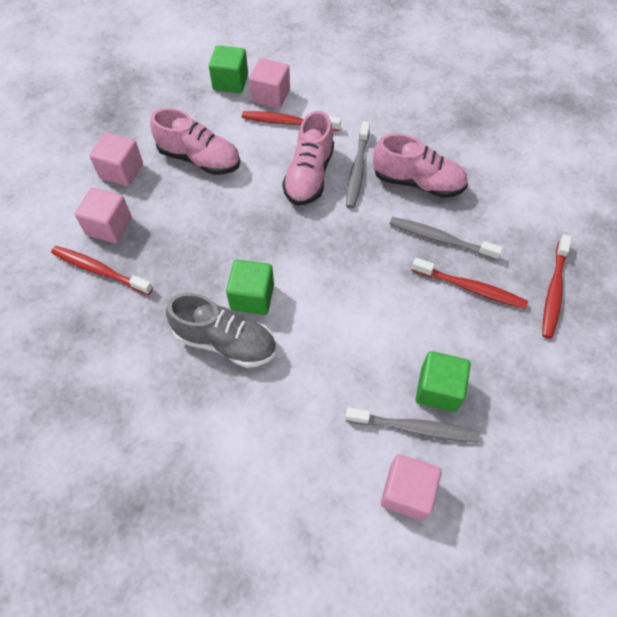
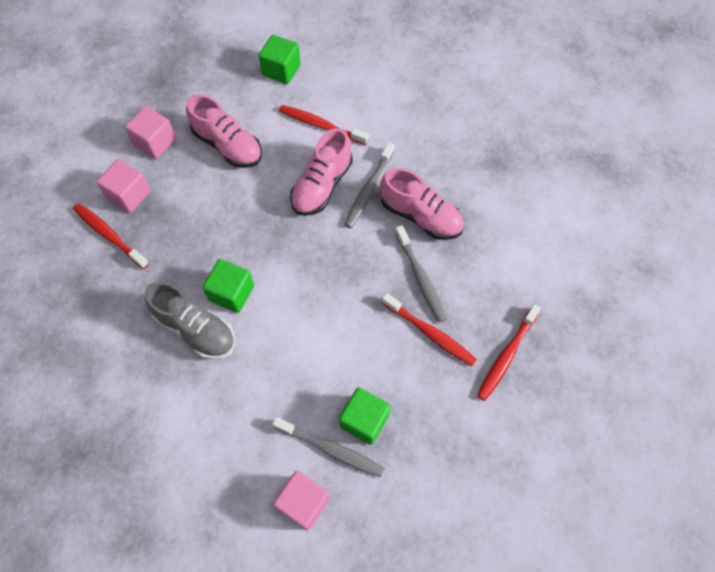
camera: 15 degrees right, 5 degrees up
(270, 96) = (314, 93): pink cube -> none
(440, 239) = (420, 278): grey toothbrush -> grey toothbrush turned 150 degrees counterclockwise

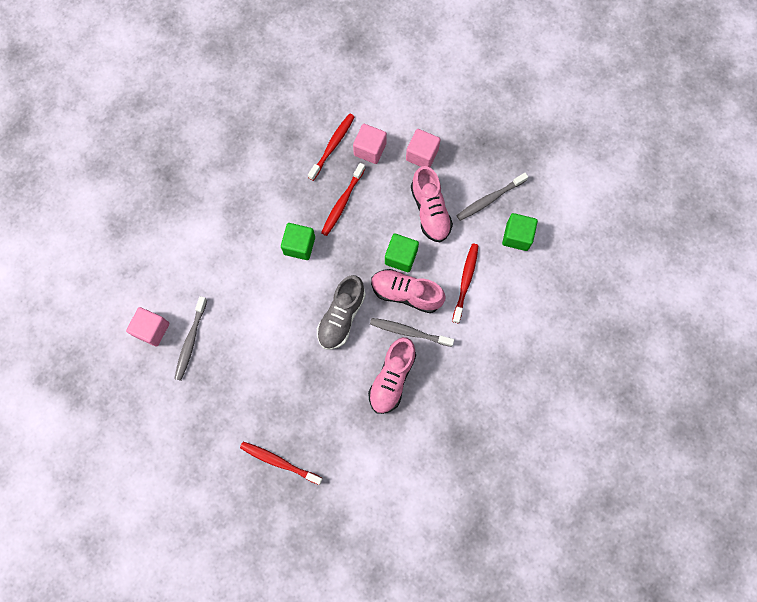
camera: 80 degrees right, 10 degrees up
(195, 329) = (267, 227): grey shoe -> grey shoe (341, 316)
(228, 145) = (430, 211): pink shoe -> pink shoe turned 45 degrees counterclockwise
(364, 420) = (214, 361): green cube -> green cube (401, 257)
(420, 278) = (335, 386): grey toothbrush -> grey toothbrush (489, 199)
(430, 333) = (289, 400): red toothbrush -> red toothbrush (342, 202)

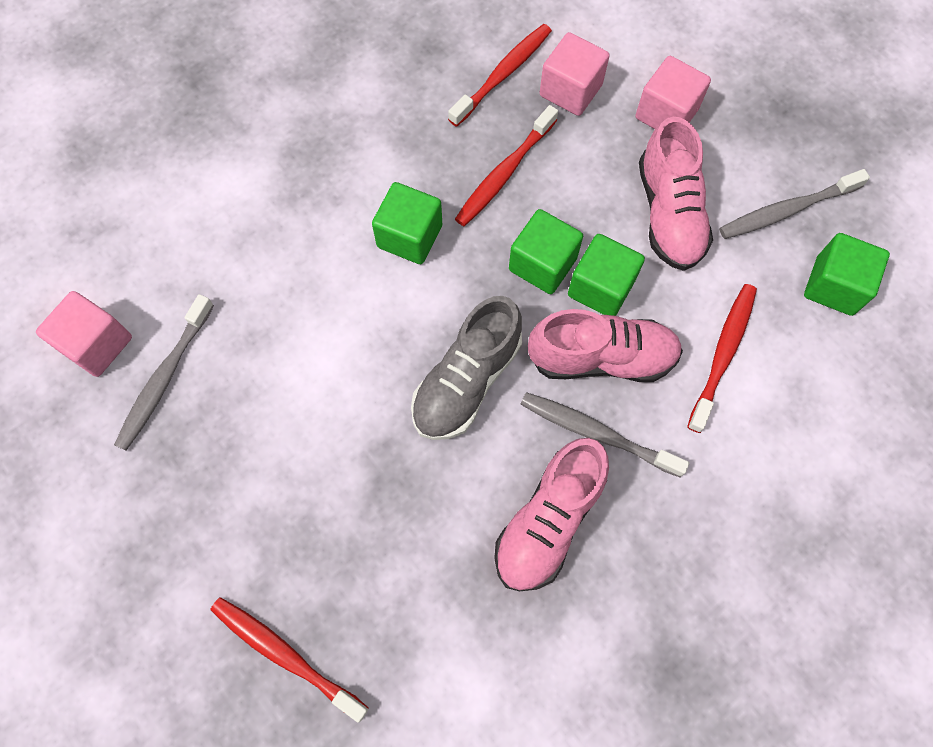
camera: 10 degrees right, 5 degrees down
(369, 249) = (542, 264): none -> green cube
(406, 293) = (601, 358): pink shoe -> pink shoe turned 150 degrees clockwise

